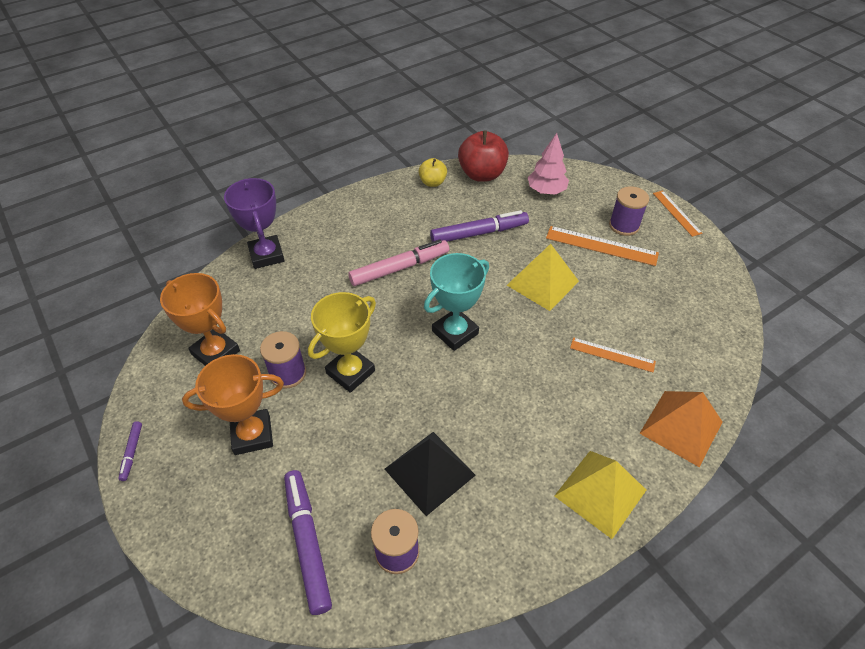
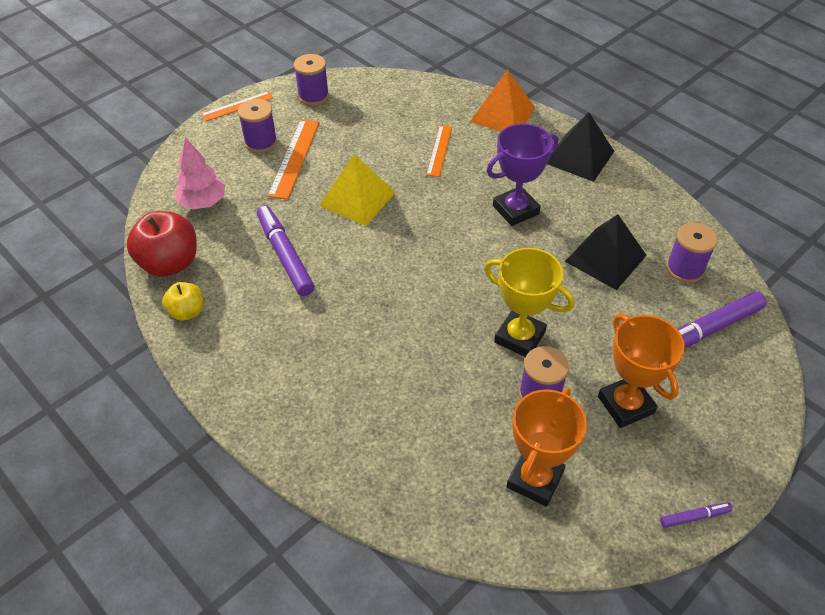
camera: 100 degrees left, 0 degrees up
(266, 255) = (355, 475): purple trophy -> purple trophy (515, 210)
(399, 268) = (355, 321): pink marker -> none
(455, 332) = (442, 259): turquoise trophy -> none
(600, 493) = (579, 157): yellow pyramid -> black pyramid
(699, 265) = (313, 96): none -> purple spool

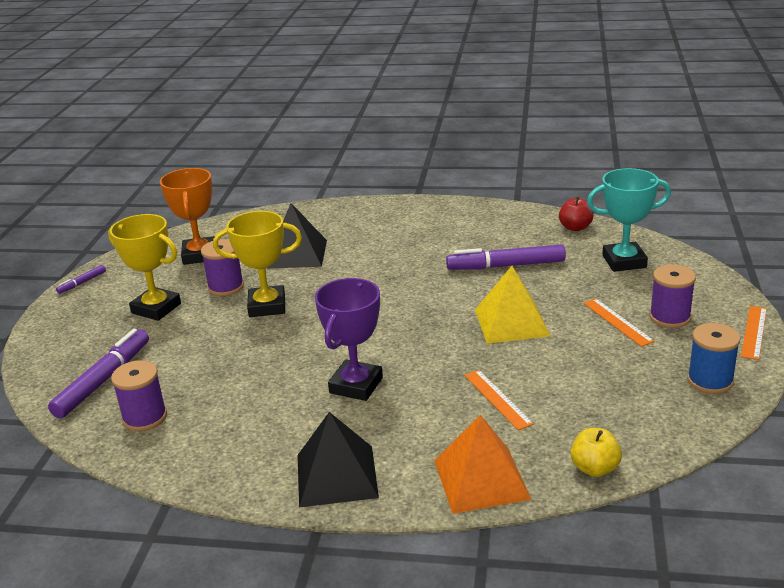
camera: 145 degrees right, 20 degrees down
(170, 263) = (575, 227): red apple -> red apple, size x0.57
(187, 312) = (517, 217): yellow apple -> yellow apple (594, 468)
(203, 203) = (624, 261): pink tree -> turquoise trophy
(285, 255) = (506, 266): purple marker -> purple marker turned 150 degrees clockwise
(294, 158) = (617, 322): orange ruler -> orange ruler, size x0.66
(313, 96) = (710, 381): purple spool -> blue spool
(605, 258) = (232, 389): black pyramid -> black pyramid (297, 254)
(625, 405) = (156, 308): orange trophy -> yellow trophy

